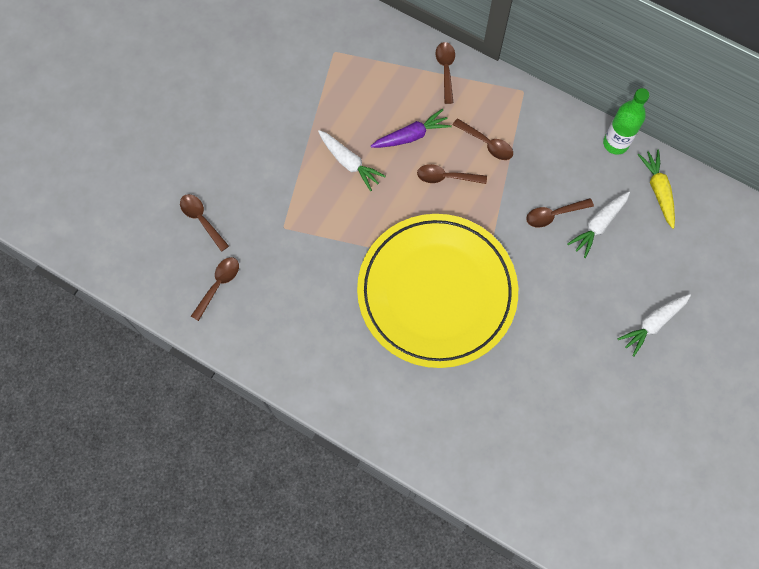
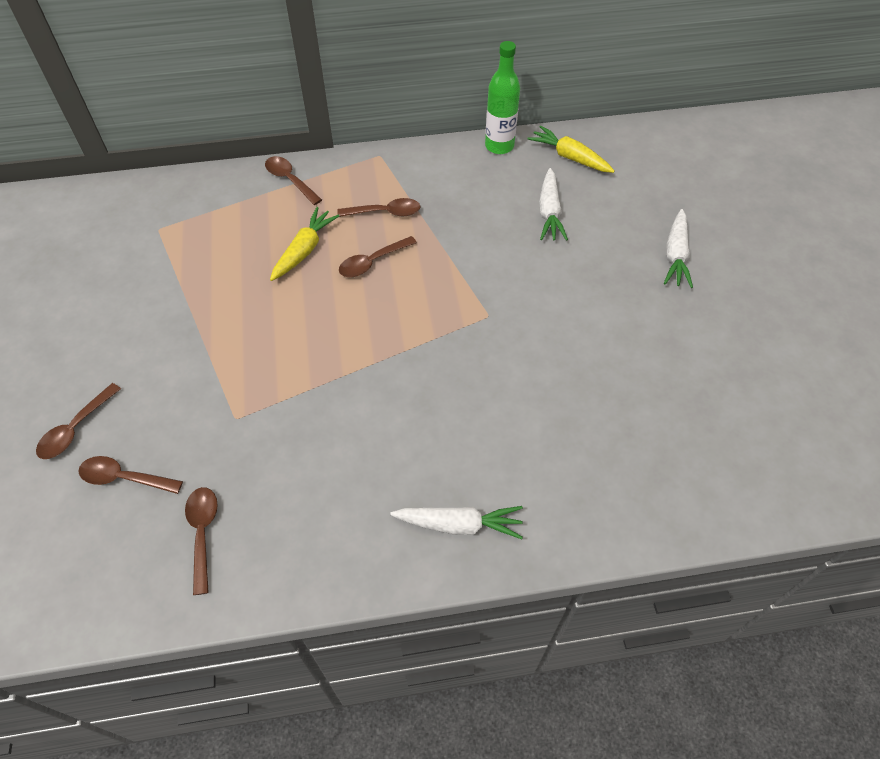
camera: 40 degrees left, 15 degrees down
(349, 163) = (259, 311): white carrot -> white carrot (459, 525)
(411, 136) = (305, 250): purple carrot -> yellow carrot
(437, 292) = (459, 365): yellow plate -> none
(554, 214) = (503, 229): brown spoon -> brown spoon (76, 428)

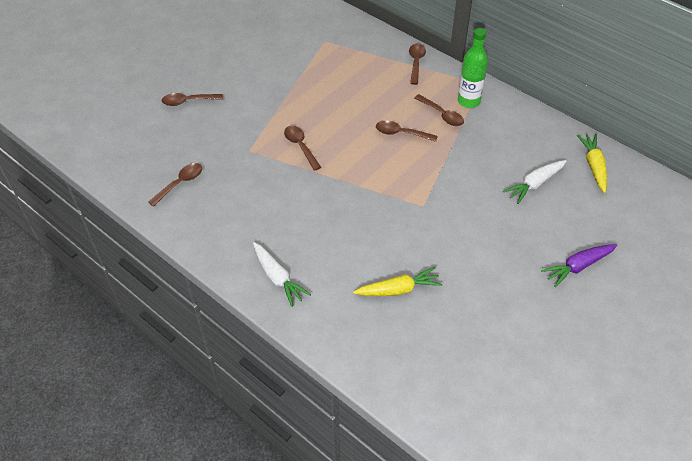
camera: 50 degrees right, 5 degrees down
(124, 478) = (180, 136): brown spoon -> brown spoon (300, 146)
(305, 250) = (377, 102): yellow carrot -> yellow carrot (398, 289)
(499, 146) = (558, 128): green bottle -> green bottle (468, 101)
(675, 255) = (577, 267): white carrot -> purple carrot

